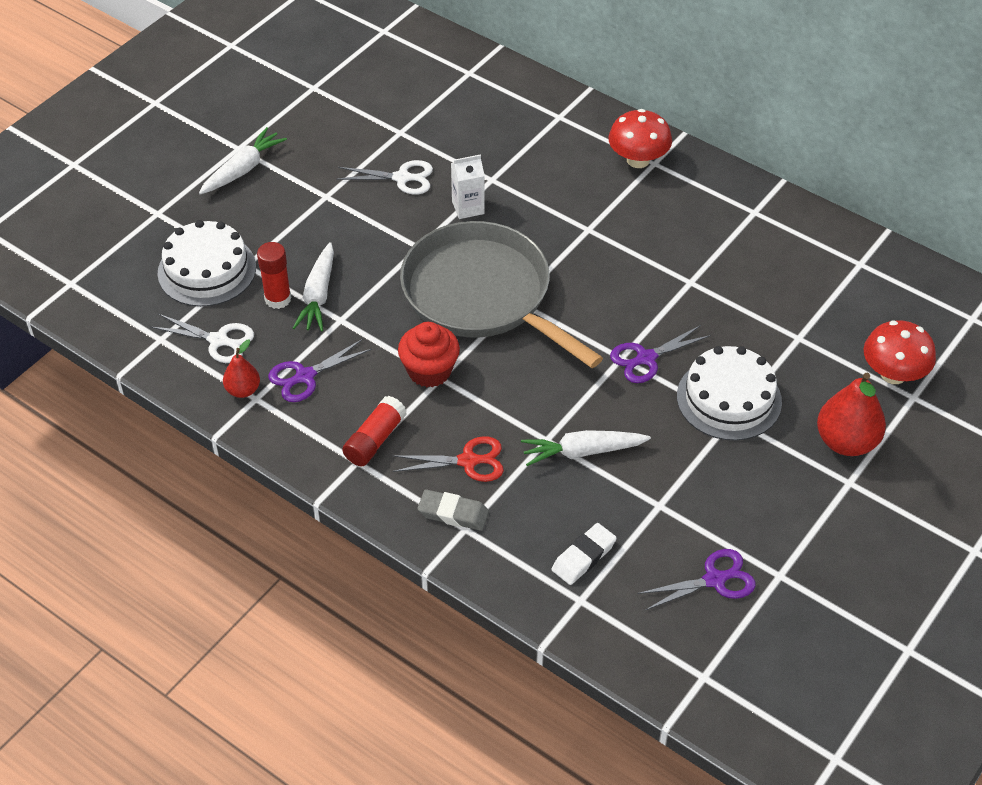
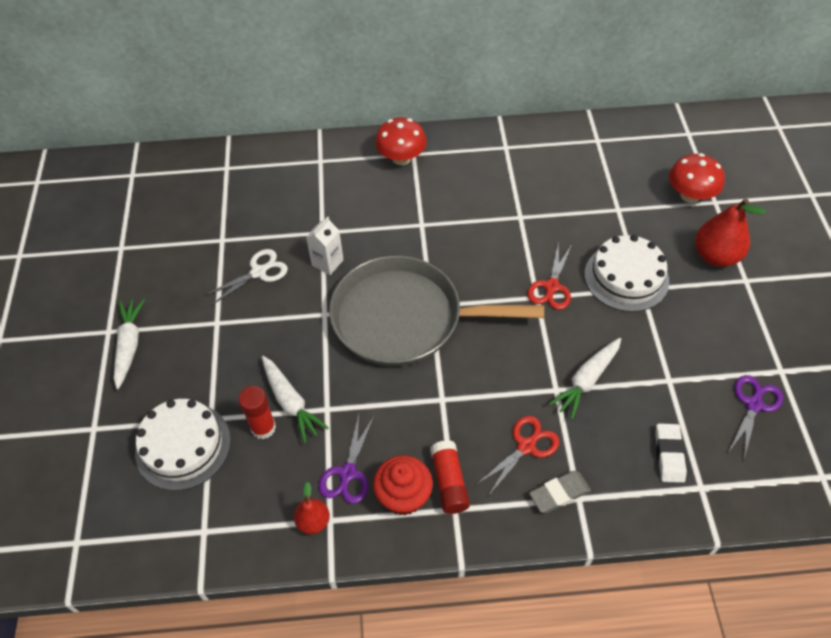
camera: 40 degrees left, 5 degrees up
(219, 340) = (252, 496): white scissors -> none
(429, 371) = (429, 400): red cupcake -> red cupcake (403, 496)
(645, 359) = (551, 287): purple scissors -> red scissors

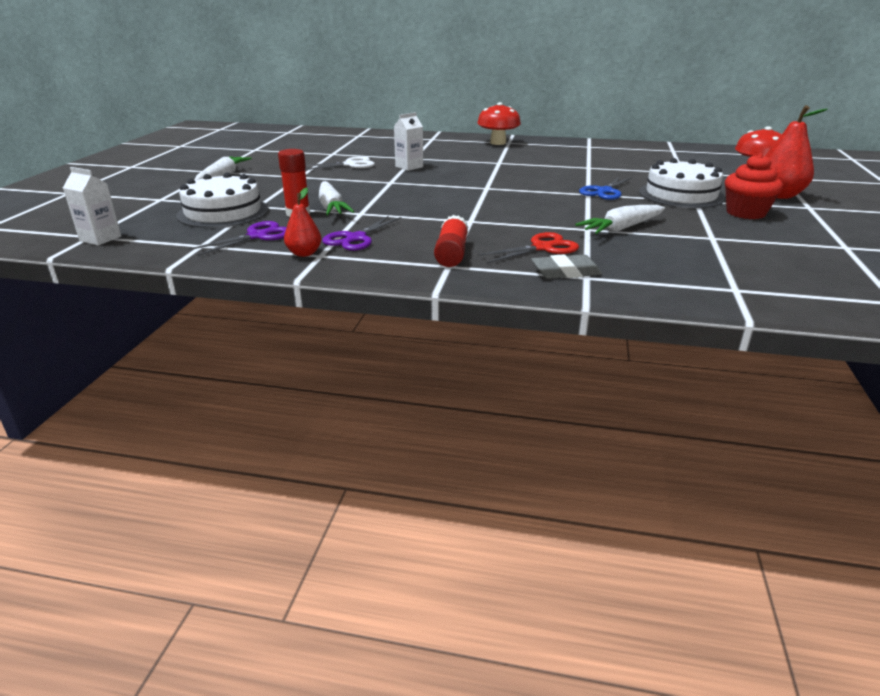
camera: 15 degrees right, 25 degrees down
(91, 546) = (100, 238): none -> white carton
(403, 496) = (401, 254): red cupcake -> red cupcake (745, 213)
(404, 318) = (458, 189): grey pan -> none
(551, 287) = (604, 191): red scissors -> blue scissors
(669, 455) = (701, 269): white eraser -> none
(754, 404) = (810, 258): purple scissors -> purple scissors (258, 236)

